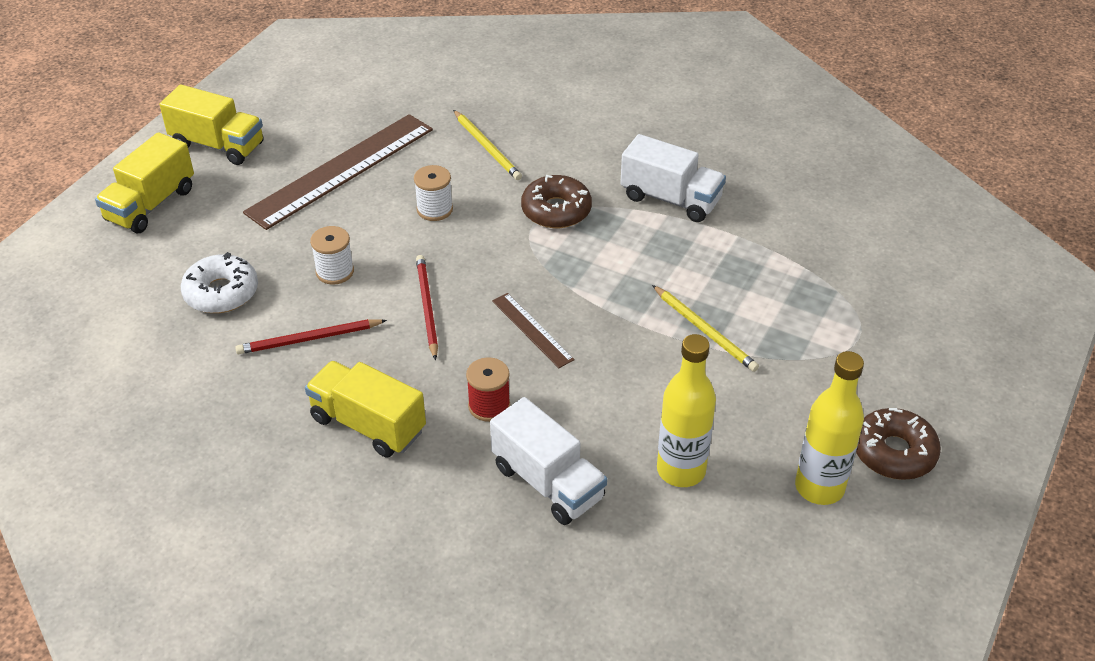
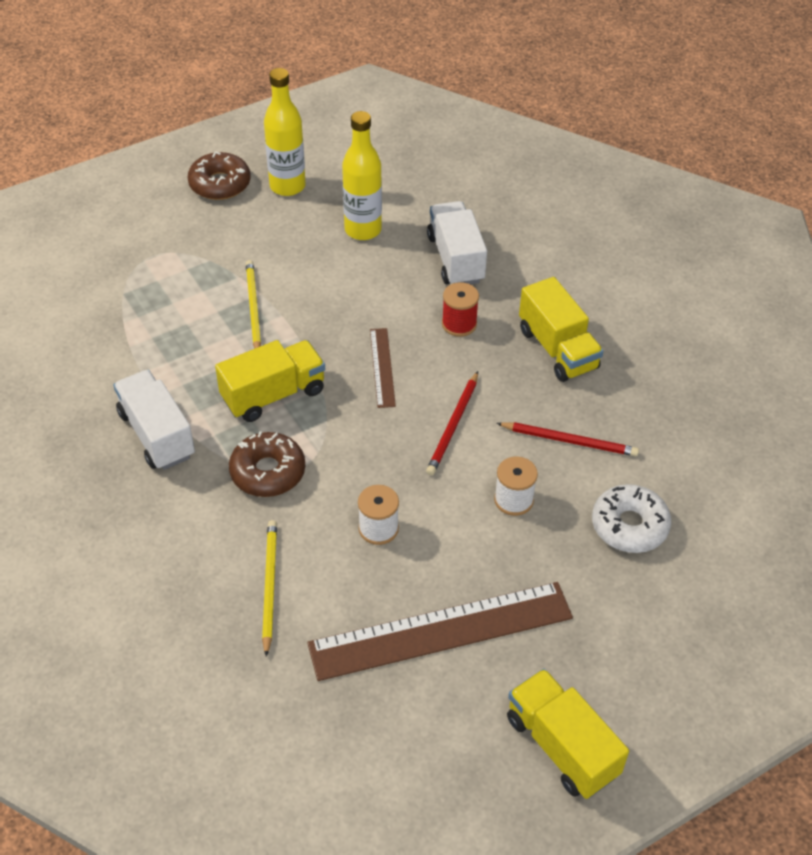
camera: 150 degrees left, 5 degrees up
(151, 205) = (668, 681): yellow truck -> yellow truck (273, 395)

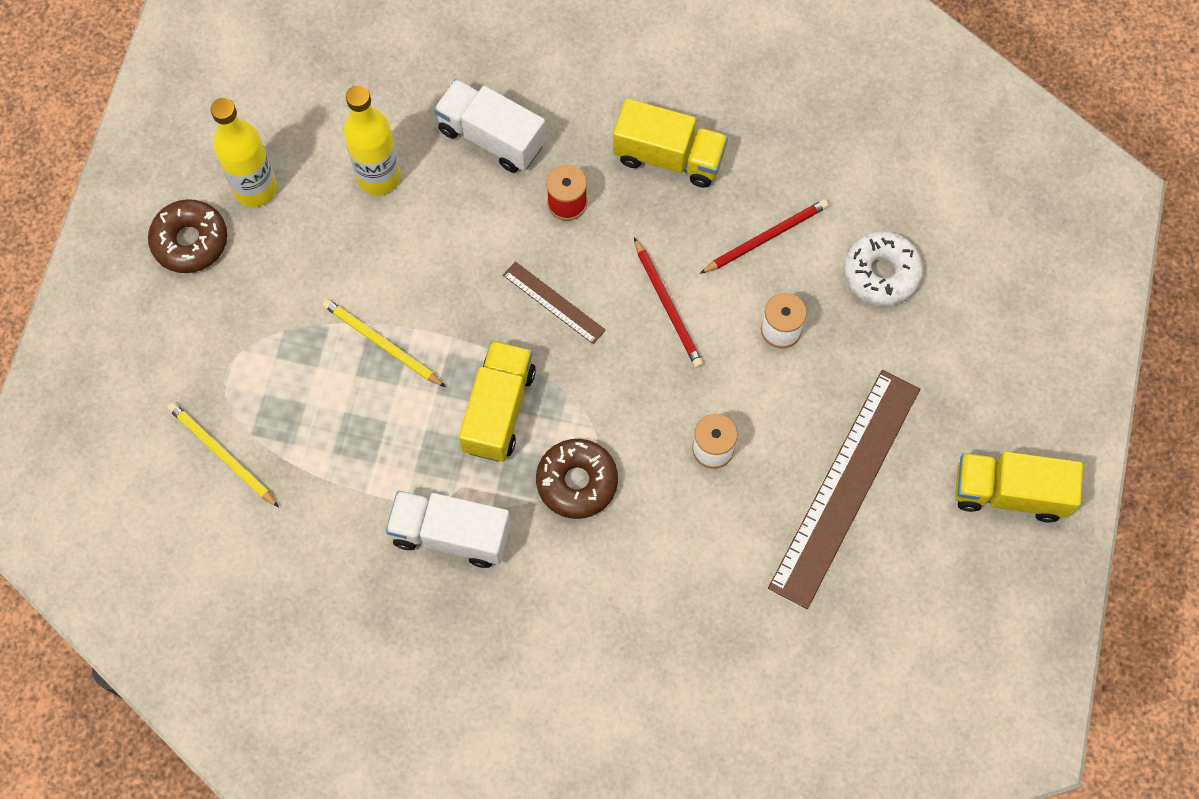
camera: 45 degrees left, 20 degrees up
(269, 586) = (690, 572): yellow pencil -> yellow pencil (222, 454)

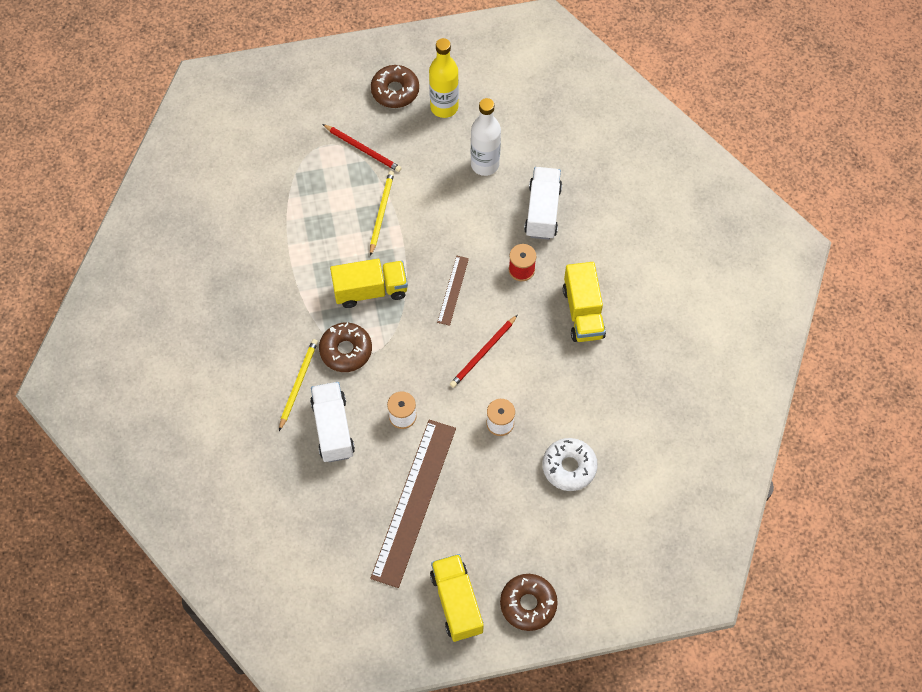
camera: 65 degrees right, 5 degrees down
(222, 454) = (277, 164): yellow pencil -> yellow pencil (298, 384)
(379, 177) = (485, 164): yellow bottle -> white bottle
(451, 535) = (283, 299): white truck -> white truck (333, 428)
(766, 237) = (558, 390): red pencil -> red pencil (363, 149)
(845, 487) = (414, 502): brown ruler -> brown ruler turned 75 degrees counterclockwise
(1047, 406) = (528, 604): none -> brown donut

